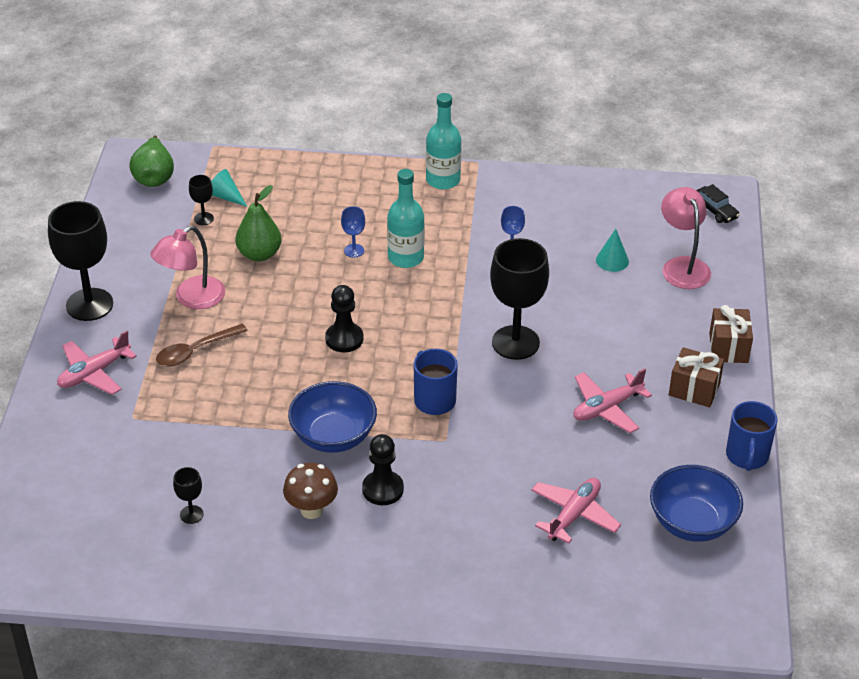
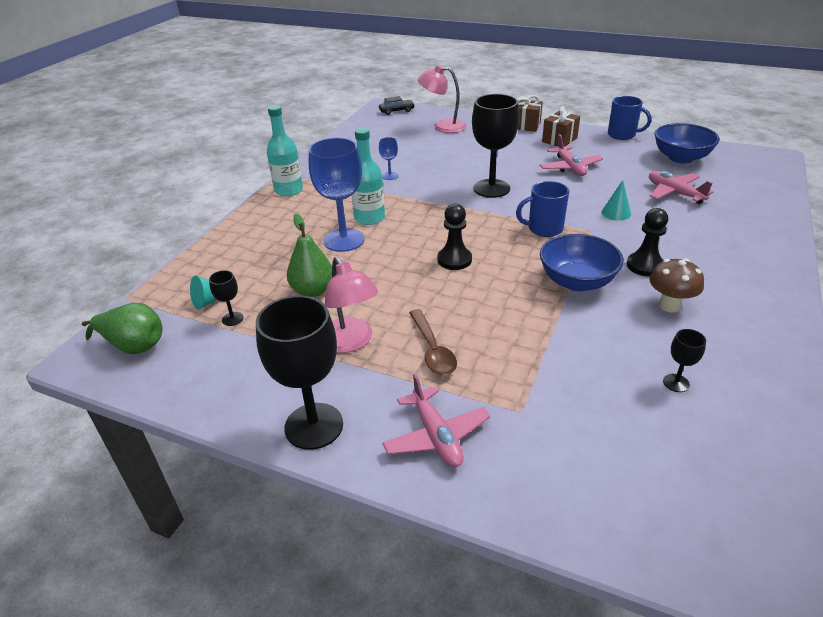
camera: 70 degrees left, 5 degrees down
(354, 250) = (344, 240): blue goblet -> blue goblet, size x2.24
(612, 260) = (424, 145): turquoise cone -> turquoise cone (616, 213)

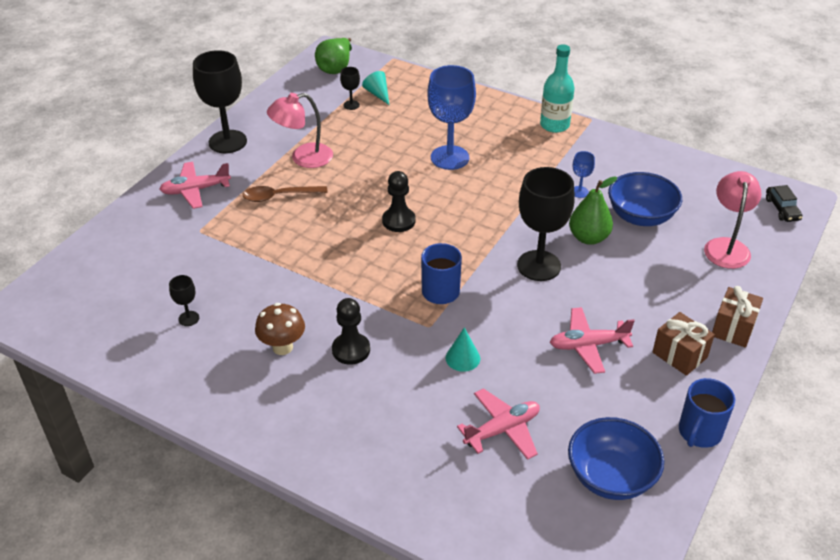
camera: 95 degrees right, 5 degrees up
(313, 290) = (375, 141): green pear -> green pear (588, 238)
(369, 218) = (488, 174): turquoise bottle -> none
(577, 281) = (340, 294): blue bowl -> blue bowl (640, 216)

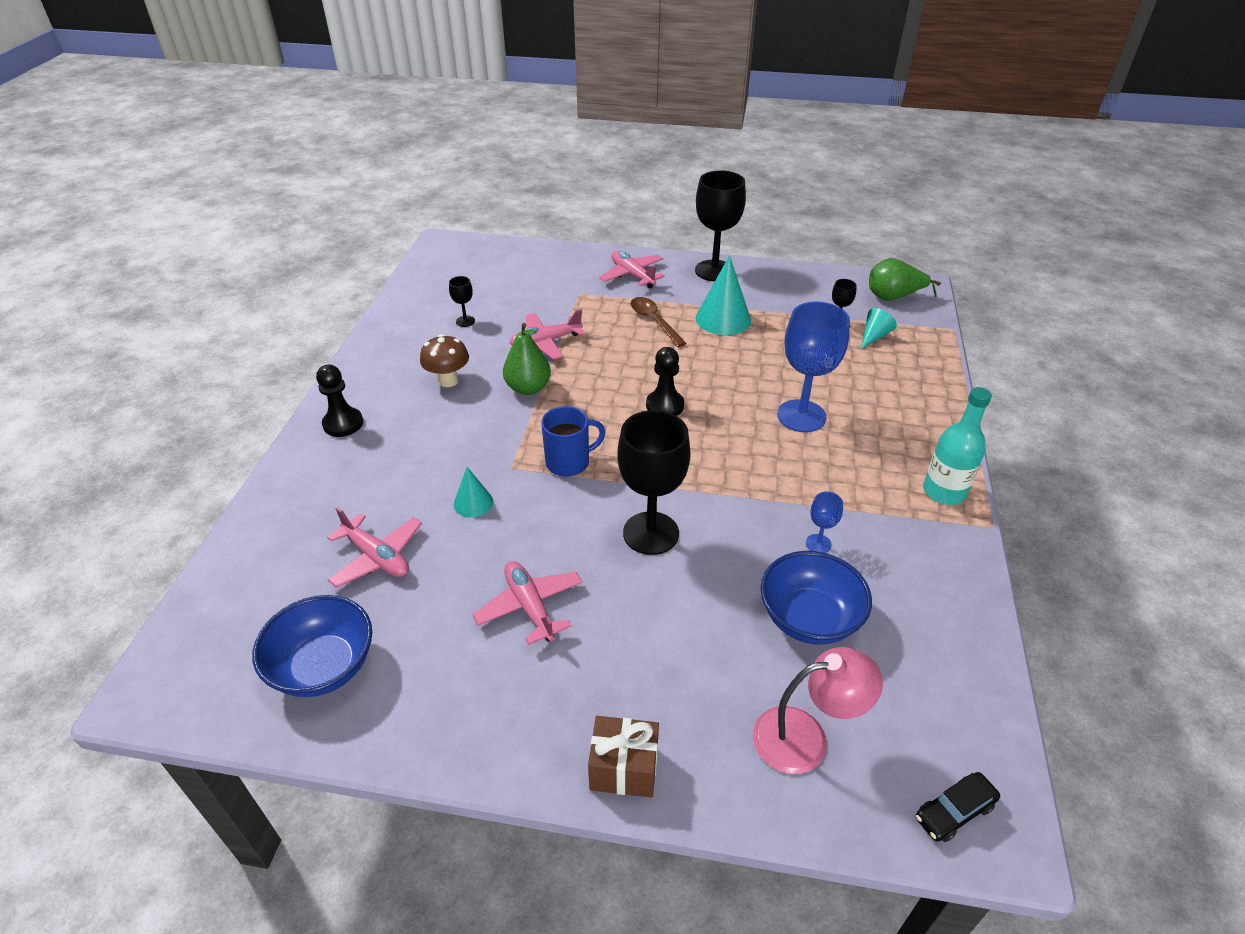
camera: 70 degrees right, 0 degrees up
(264, 269) = (546, 342): none -> pink plane
(303, 158) = (723, 319): pink lamp -> turquoise cone
(351, 350) = (458, 422): black pawn -> black pawn (343, 423)
(588, 238) = (730, 570): green pear -> green pear (528, 388)
(679, 355) = (546, 708): brown gift -> none
(699, 432) = (410, 751): blue mug -> none

